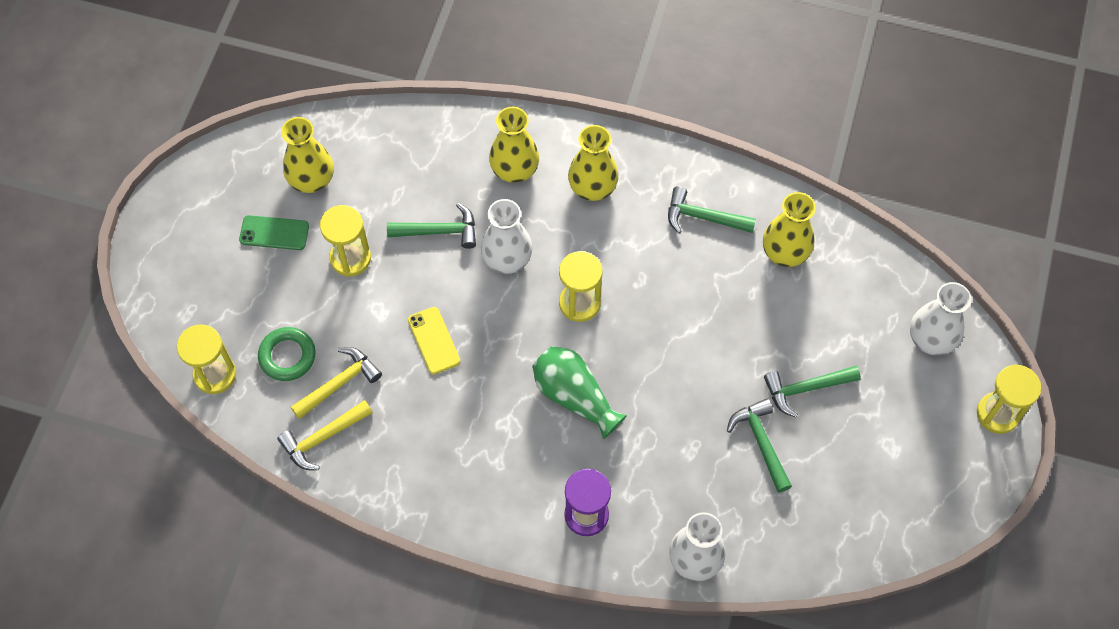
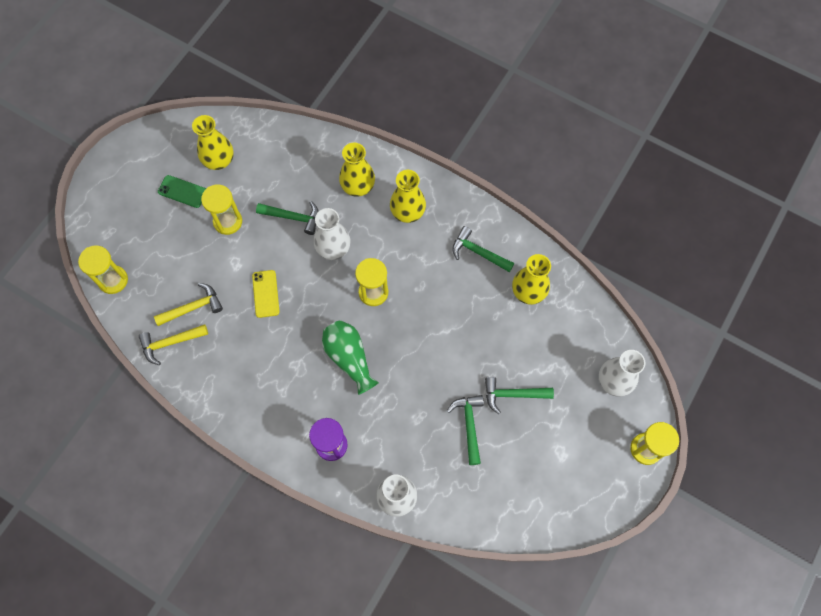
camera: 15 degrees right, 5 degrees up
(287, 356) = (164, 279): green ring -> none

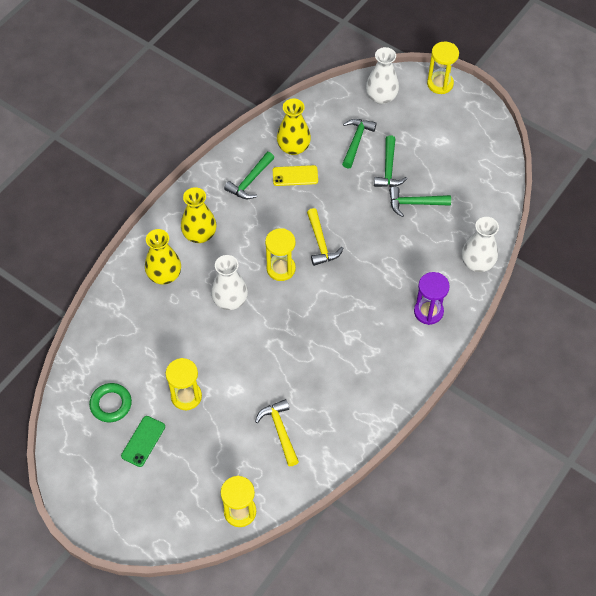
camera: 85 degrees left, 10 degrees down
(170, 343) = (317, 453): yellow hammer -> yellow hammer (321, 243)
(219, 160) = (111, 404): yellow vase -> green ring
(265, 294) = (272, 362): yellow phone -> yellow phone (295, 176)
(293, 217) = (190, 334): green hammer -> green hammer (356, 141)
(349, 358) = (345, 292): green vase -> none

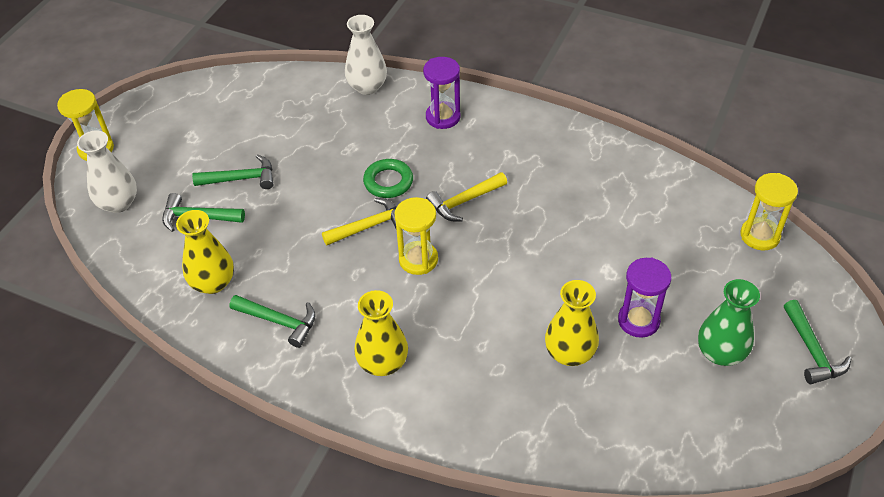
camera: 100 degrees left, 10 degrees down
(111, 404) = (685, 404): green ring -> green ring (388, 182)
(143, 441) = (720, 353): green phone -> green vase
(164, 275) = (462, 390): yellow vase -> yellow vase (569, 353)
(186, 396) = (638, 320): yellow hourglass -> purple hourglass
(230, 300) = (481, 304): white vase -> none
(280, 430) = (644, 219): yellow hammer -> yellow hammer (464, 201)
(295, 176) = (263, 272): yellow phone -> none
(414, 203) = (292, 148): green hammer -> green hammer (812, 351)

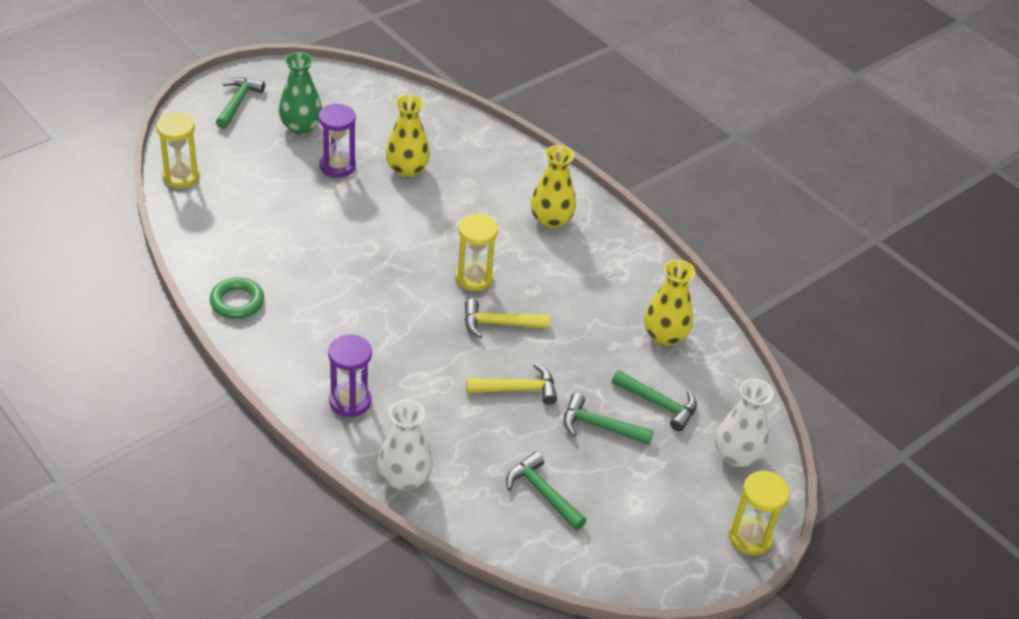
camera: 160 degrees left, 5 degrees down
(279, 321) = (619, 281): green hammer -> green hammer (542, 493)
(388, 182) = (454, 357): green ring -> green ring (237, 302)
(464, 201) = (397, 307): yellow hammer -> yellow hammer (517, 389)

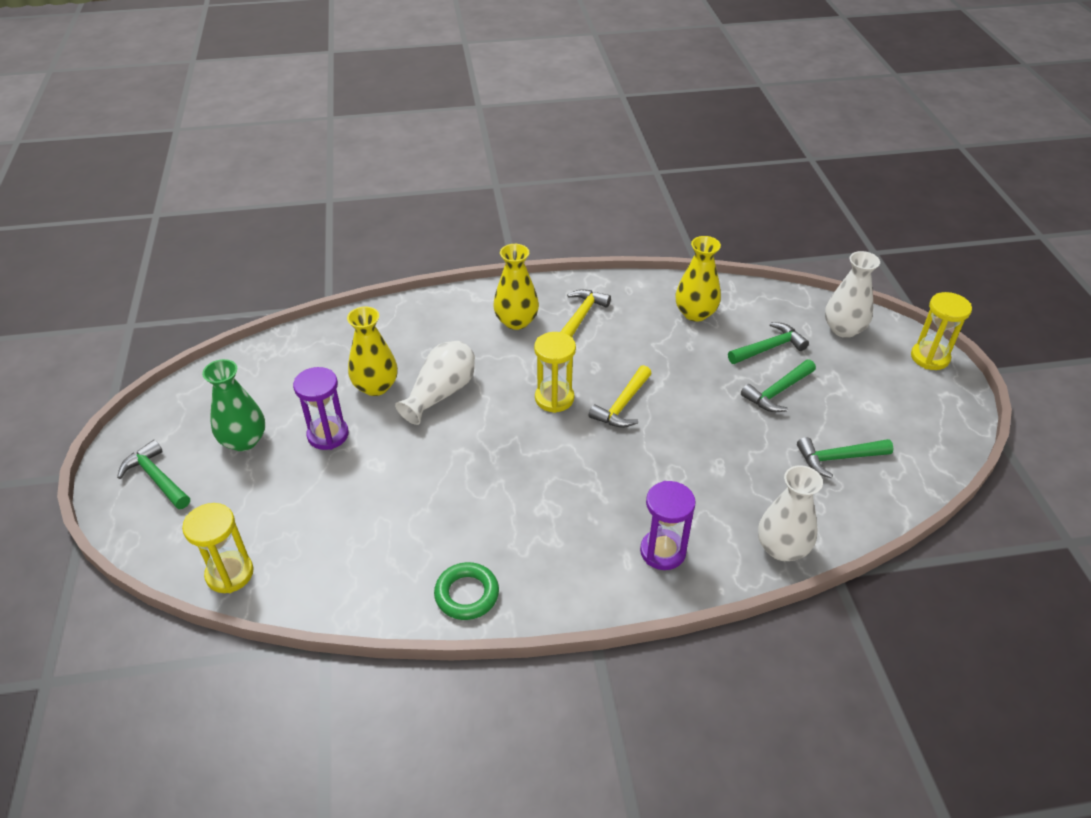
camera: 55 degrees left, 0 degrees up
(427, 209) = (441, 393): none -> white vase
(517, 389) = (709, 425): yellow hammer -> yellow hammer (581, 316)

